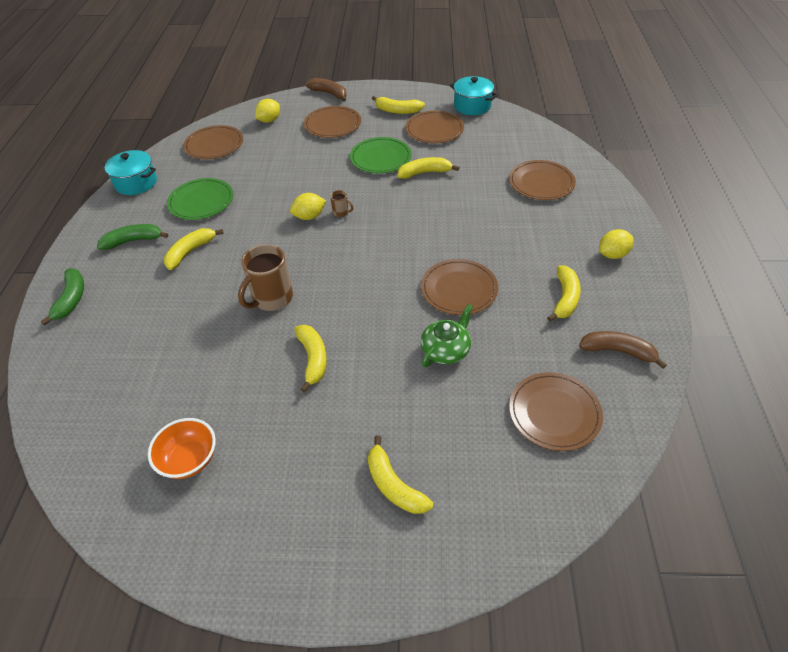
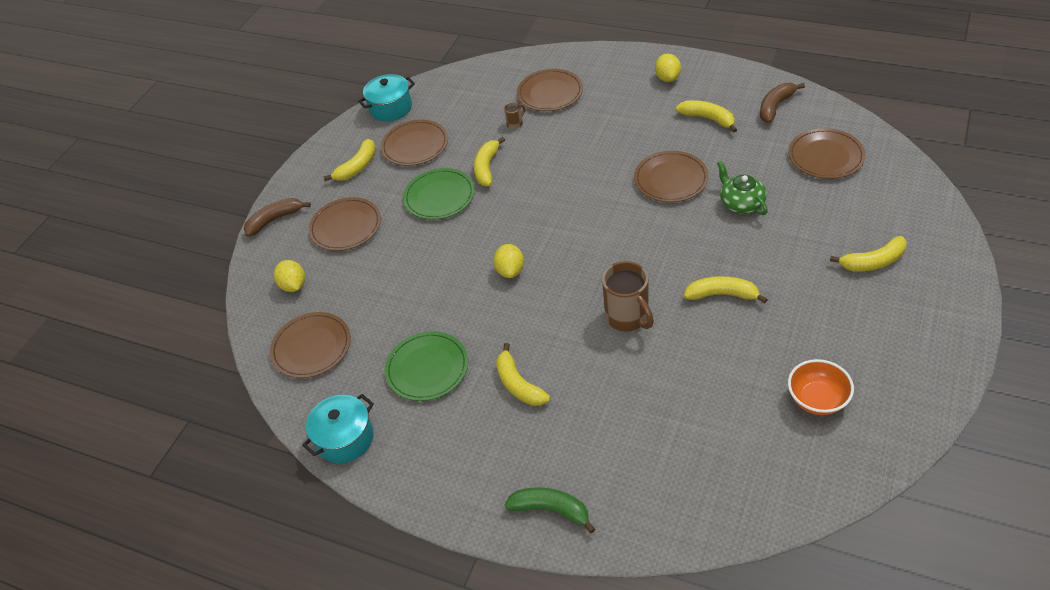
camera: 65 degrees left, 0 degrees up
(133, 241) = (469, 442): green banana -> none
(341, 212) = (517, 243): brown mug -> brown mug (515, 123)

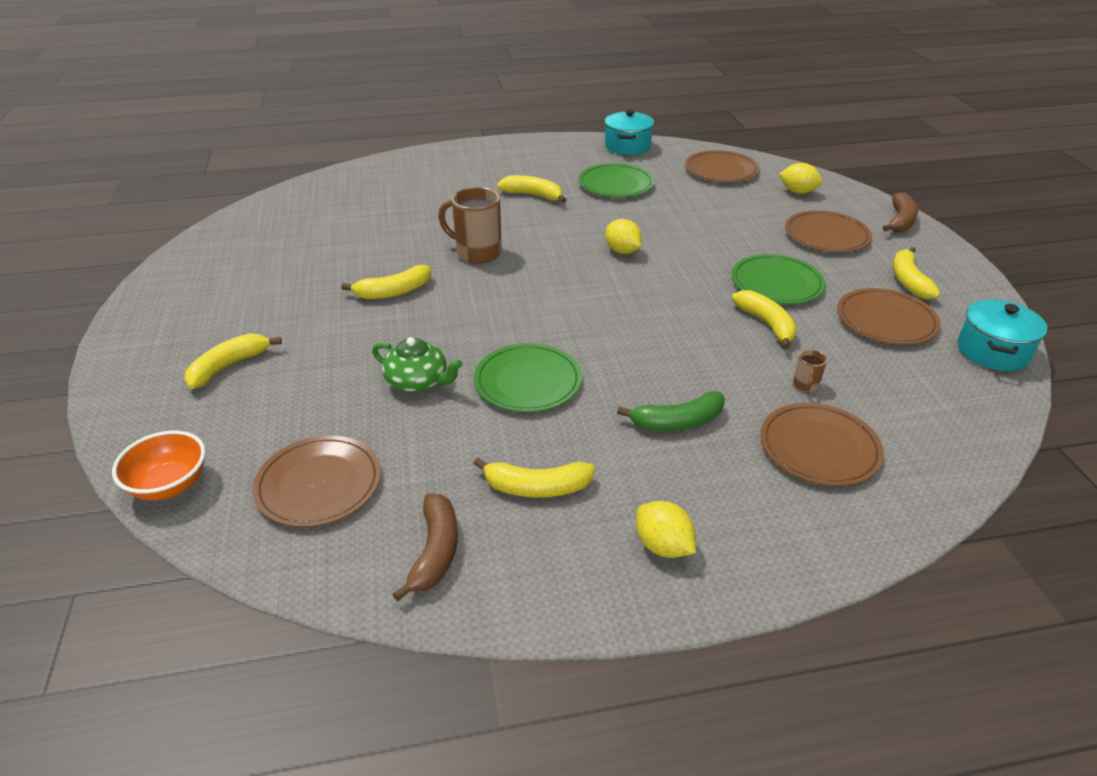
camera: 140 degrees right, 10 degrees down
(551, 510) = (452, 158): green banana -> green banana (677, 422)
(670, 179) = (528, 381): brown plate -> green plate
(817, 399) = (272, 250): orange bowl -> orange bowl (170, 485)

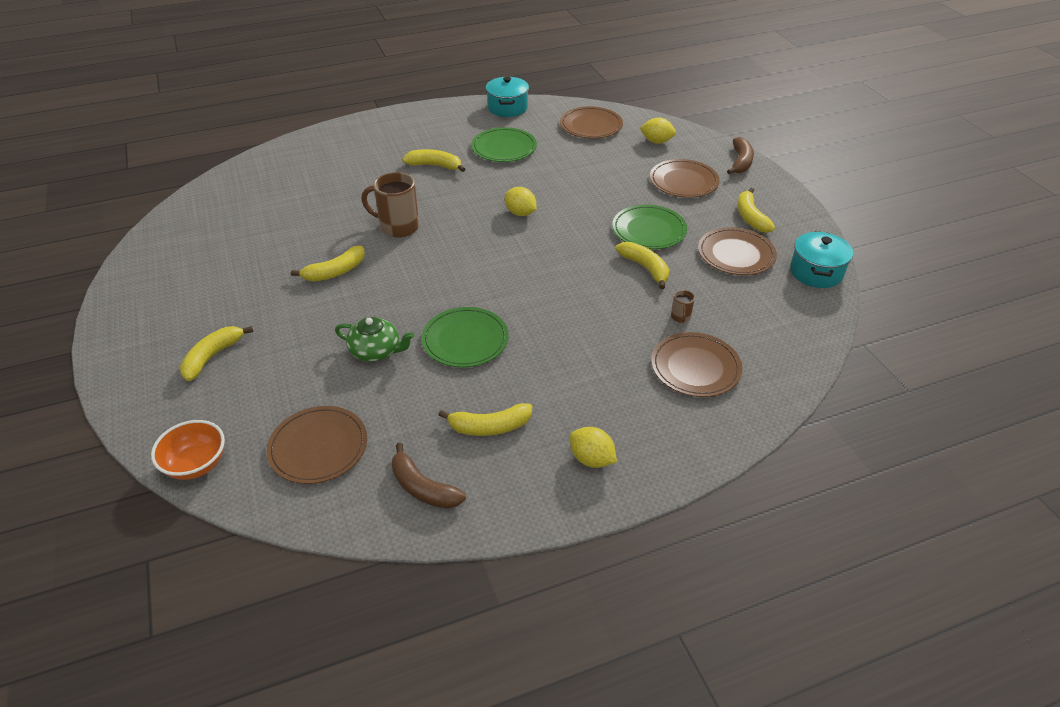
camera: 10 degrees left, 5 degrees up
(435, 552) = (423, 487): brown banana -> brown banana turned 135 degrees clockwise
(677, 422) = (587, 360): green banana -> none

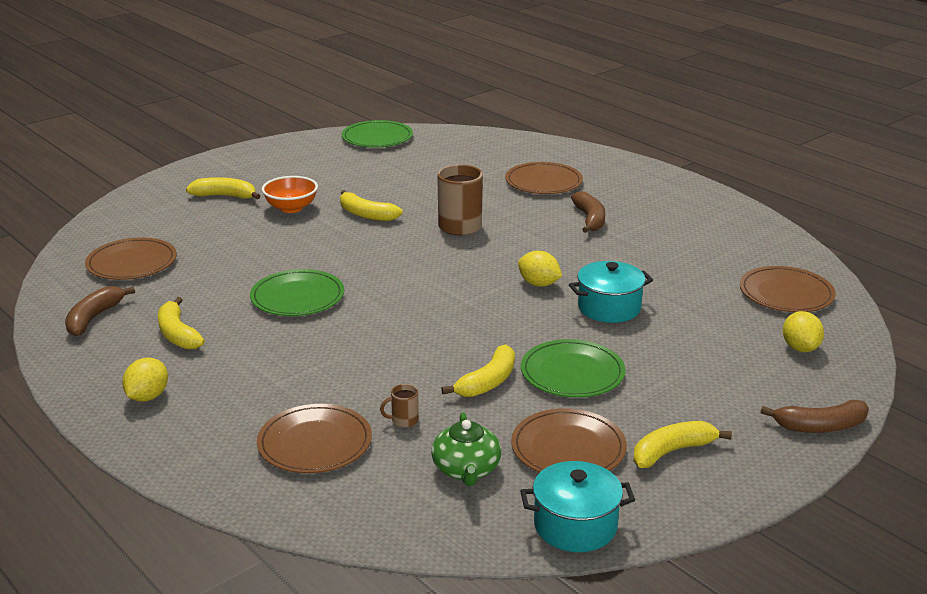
camera: 70 degrees right, 15 degrees down
(196, 464) = (102, 223): orange bowl -> orange bowl (291, 208)
(376, 351) = (262, 258): green teapot -> green teapot (466, 469)
(435, 166) = (589, 219): yellow banana -> brown banana
(504, 148) = (668, 248): green plate -> green plate (377, 138)
(507, 108) = (764, 233): turquoise pot -> turquoise pot (609, 308)
(520, 213) = (539, 284): yellow lemon -> yellow lemon turned 75 degrees counterclockwise
(683, 181) = (715, 383): brown plate -> brown plate (543, 182)

